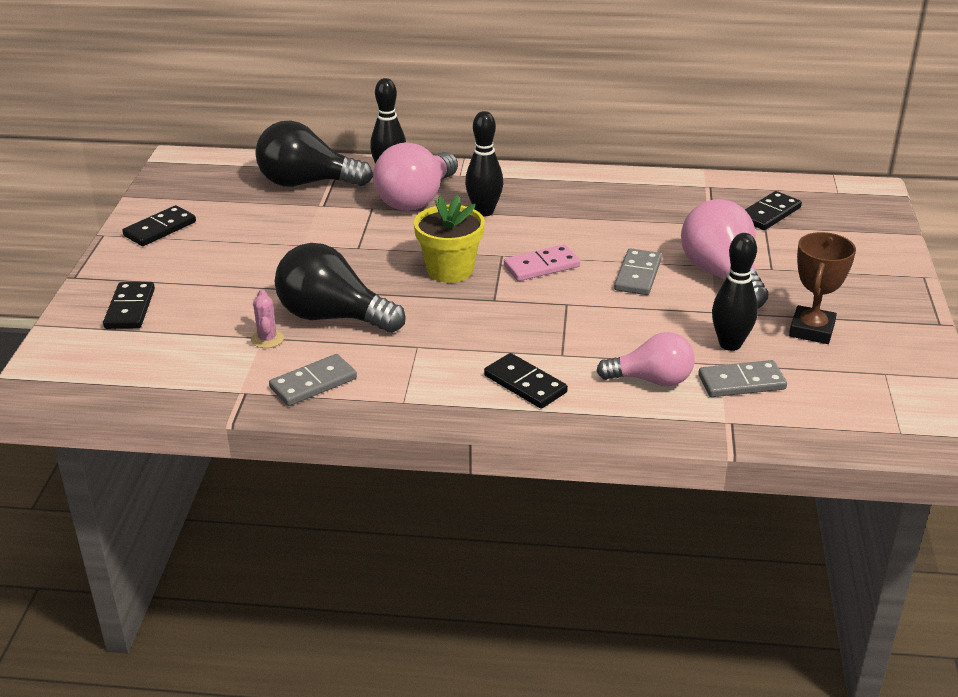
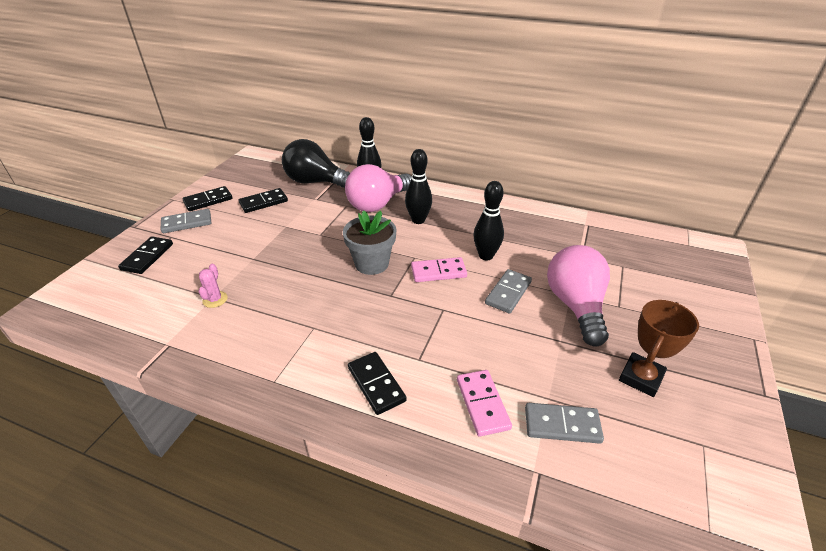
camera: 15 degrees right, 5 degrees up
(313, 383) = (220, 347): grey domino -> grey domino (187, 223)
(333, 317) = (270, 289): black light bulb -> none
(450, 270) = (372, 263): yellow flower pot -> grey flower pot
(651, 380) = (482, 404): pink light bulb -> pink domino
(730, 344) = (563, 378): black bowling pin -> black bowling pin (486, 256)
(769, 214) = (629, 255): black domino -> black domino (263, 202)

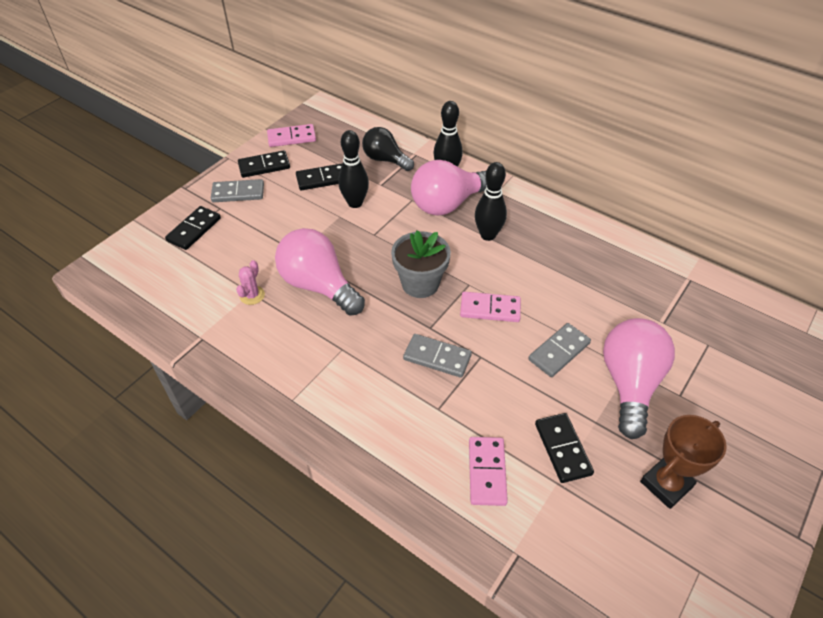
camera: 15 degrees right, 10 degrees up
(229, 178) = (291, 138): none -> pink domino
(279, 281) = (319, 285): none -> pink light bulb
(316, 182) = (385, 160): black light bulb -> black light bulb, size x0.65
(376, 384) = (388, 426): black domino -> black domino (562, 449)
(486, 256) = (550, 298): black bowling pin -> black bowling pin (355, 203)
(562, 425) = (559, 514): grey domino -> grey domino (437, 357)

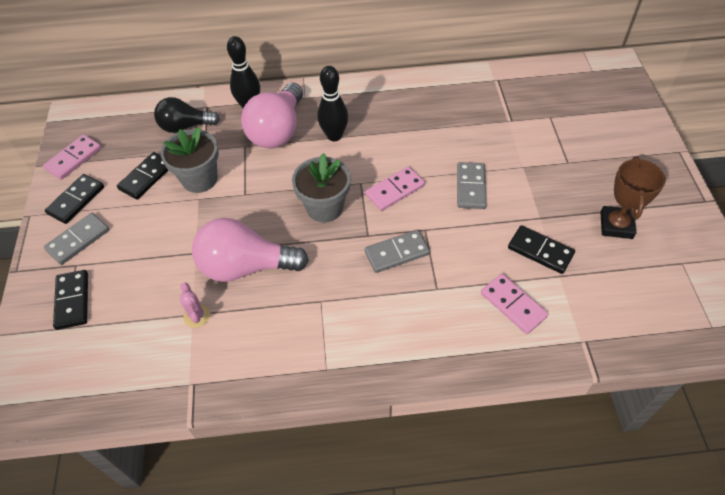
camera: 40 degrees left, 5 degrees up
(355, 203) = (199, 179): black bowling pin -> grey flower pot
(629, 384) = (533, 177): pink light bulb -> none

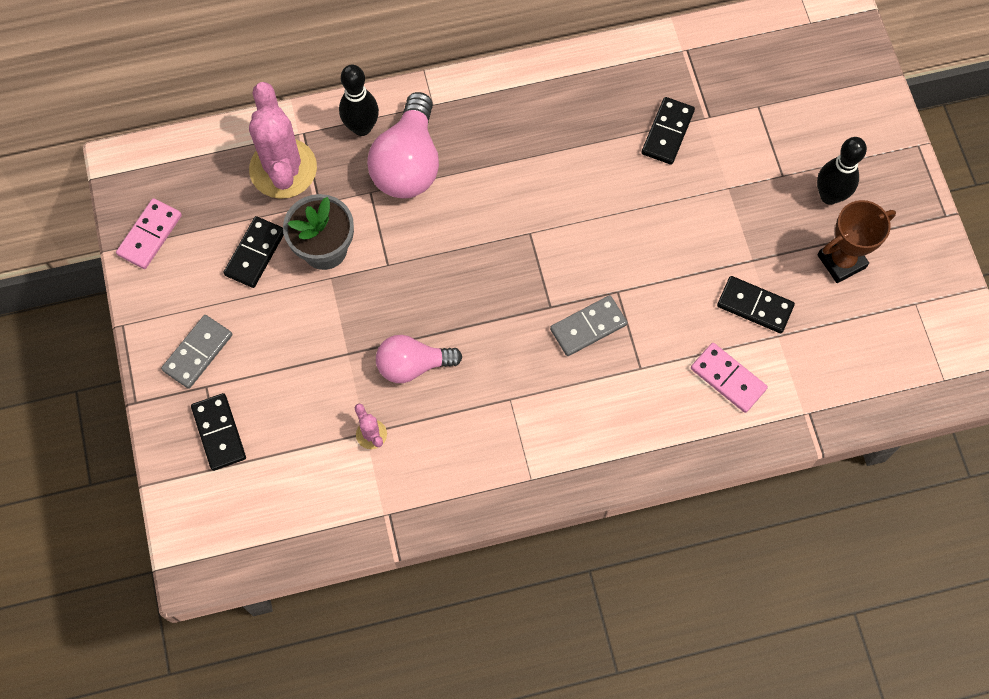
camera: 10 degrees left, 15 degrees up
(76, 200) = (175, 297): black domino -> black domino (667, 132)
(185, 126) = (283, 169): black light bulb -> pink cactus
(245, 266) = (413, 365): pink light bulb -> pink light bulb, size x0.65
(324, 207) = (491, 274): grey flower pot -> none
(334, 136) = (484, 164): black bowling pin -> black bowling pin (829, 196)
(395, 190) = (574, 240): pink domino -> none
(471, 187) = (666, 225): grey domino -> none
(616, 225) = (841, 261): brown trophy -> brown trophy turned 60 degrees clockwise

